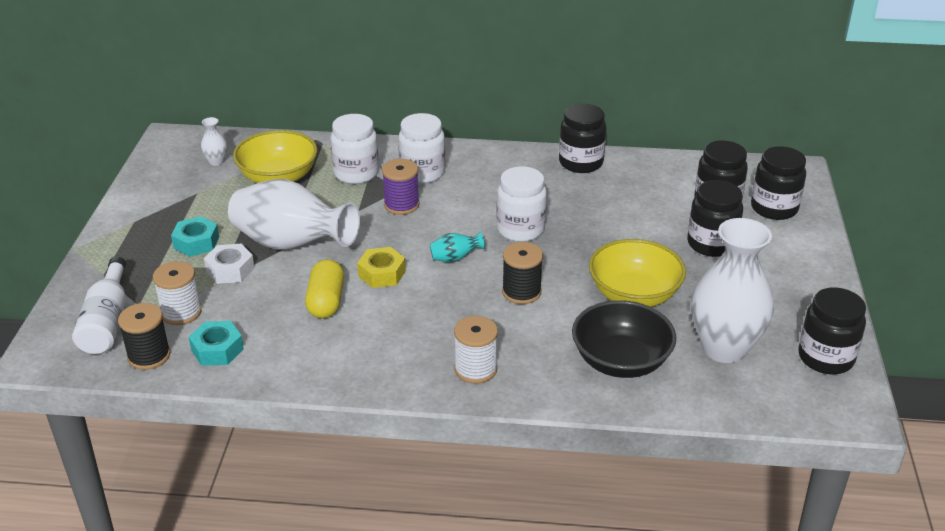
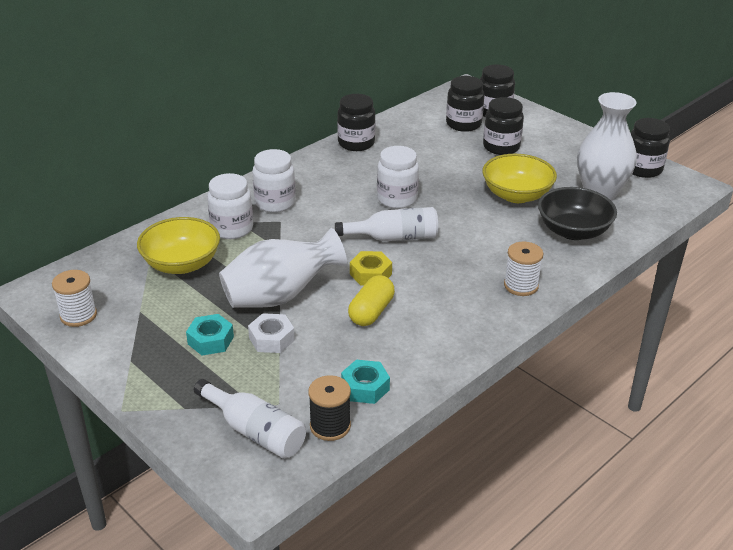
camera: 50 degrees left, 0 degrees up
(181, 312) = (294, 386): white spool -> white spool (78, 315)
(216, 162) = (110, 283): white vase -> none
(326, 301) = (371, 312): yellow capsule -> yellow capsule turned 75 degrees clockwise
(401, 205) = (301, 229): purple spool -> none
(455, 258) = (393, 237): turquoise vase -> white bottle
(521, 292) = (463, 231): black spool -> none

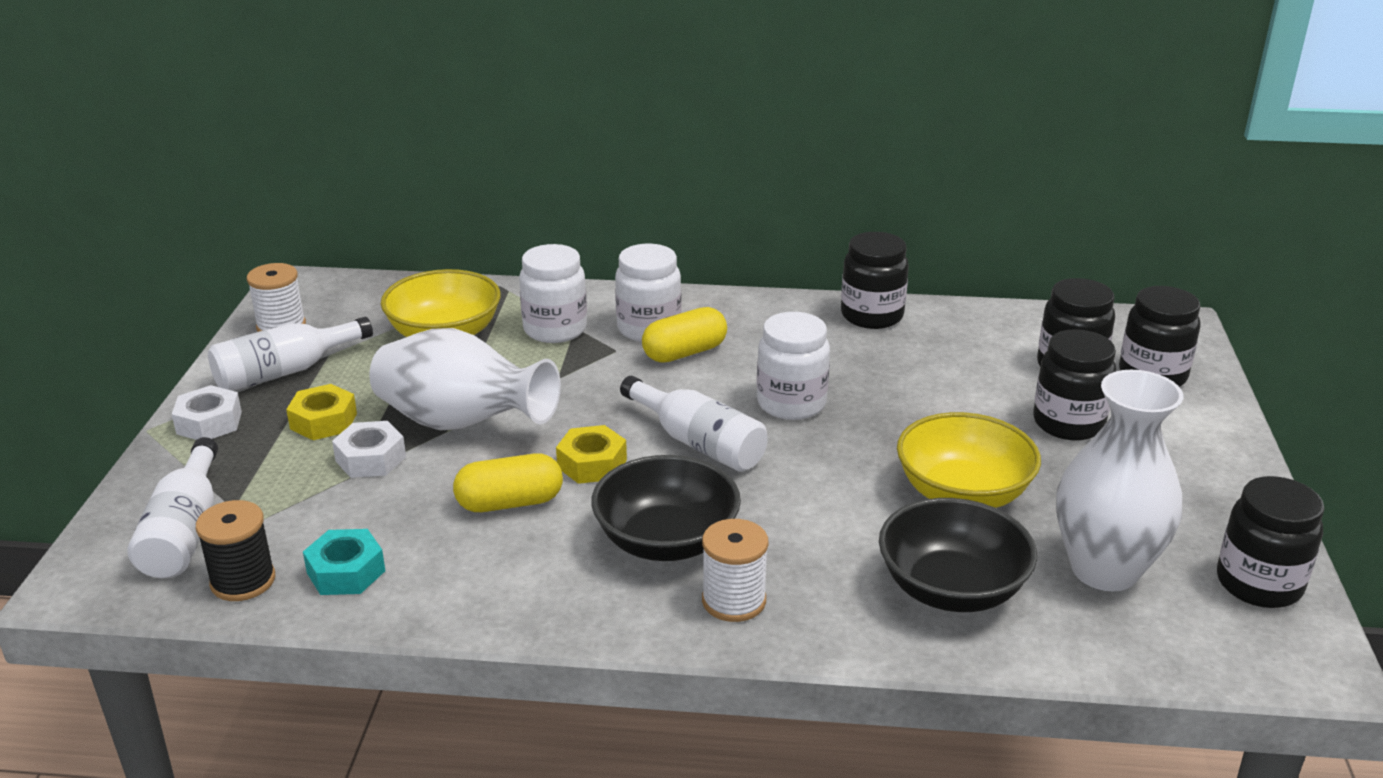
camera: 50 degrees right, 5 degrees down
(135, 334) = (285, 372): none -> white bottle
(150, 382) = (209, 423): none -> white nut
(210, 340) = (323, 421): turquoise nut -> yellow nut
(312, 204) = (684, 353): none -> yellow capsule
(458, 282) = (666, 541): none -> black bowl

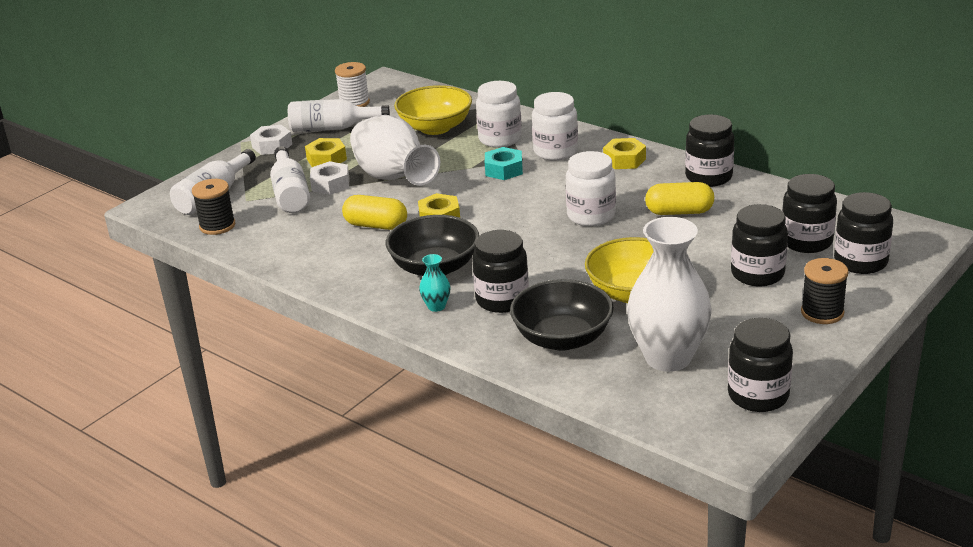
camera: 35 degrees right, 0 degrees up
(346, 572) = (265, 235): turquoise nut -> turquoise nut (503, 170)
(684, 353) = (561, 171): yellow capsule -> yellow capsule (679, 212)
(698, 442) = (510, 222): white bottle -> white bottle (290, 193)
(733, 601) = (436, 306): white spool -> turquoise vase
(748, 318) = (624, 160): none -> yellow nut
(811, 559) = (502, 300): none -> black jar
(1191, 450) = (822, 312): none -> black spool

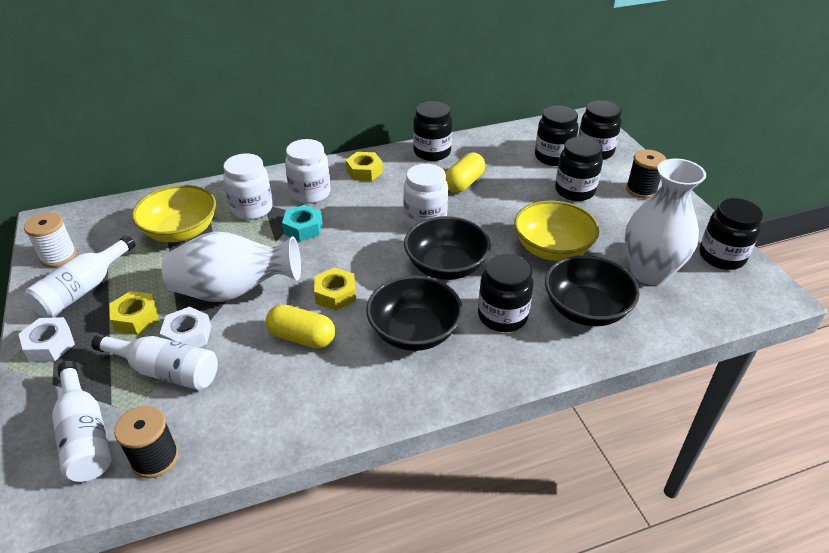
camera: 60 degrees left, 10 degrees up
(376, 225) = (302, 337): yellow capsule -> yellow capsule turned 60 degrees clockwise
(436, 306) = (478, 358): turquoise vase -> none
(536, 250) = (446, 266): none -> black bowl

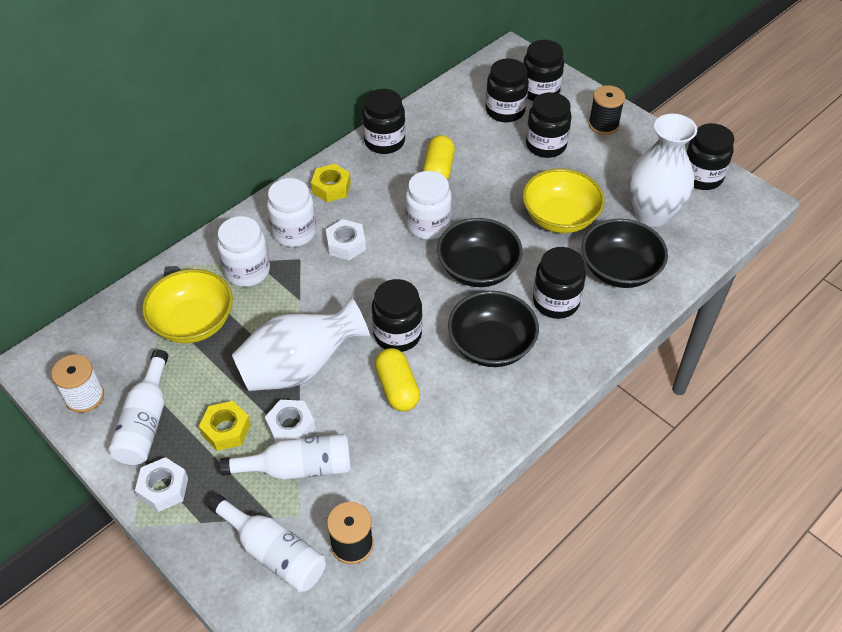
camera: 25 degrees left, 10 degrees up
(302, 337) = (397, 388): yellow capsule -> yellow capsule turned 75 degrees clockwise
(303, 228) = (316, 275): turquoise nut -> none
(335, 294) = (397, 334): yellow nut -> black jar
(345, 213) = (346, 244): none -> white nut

